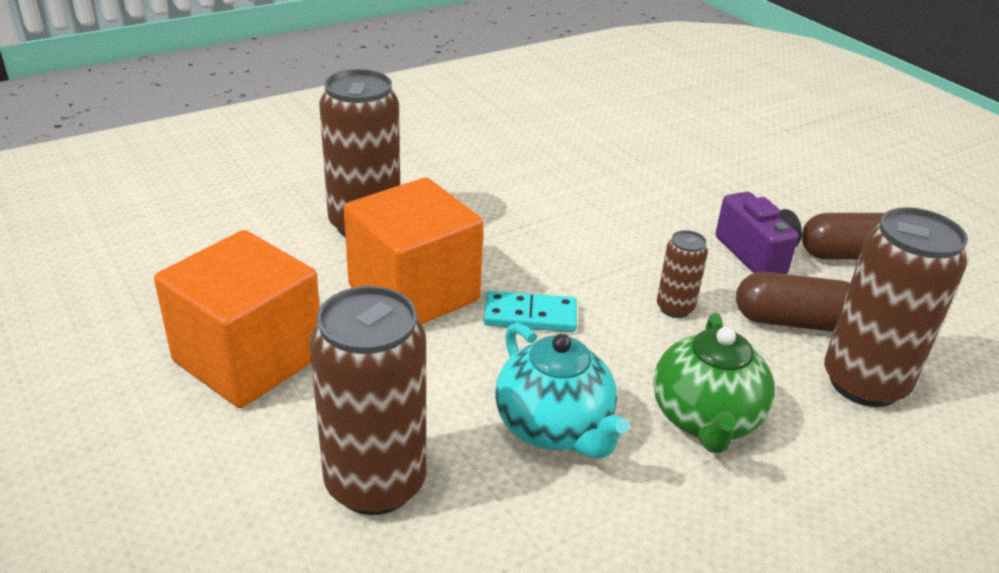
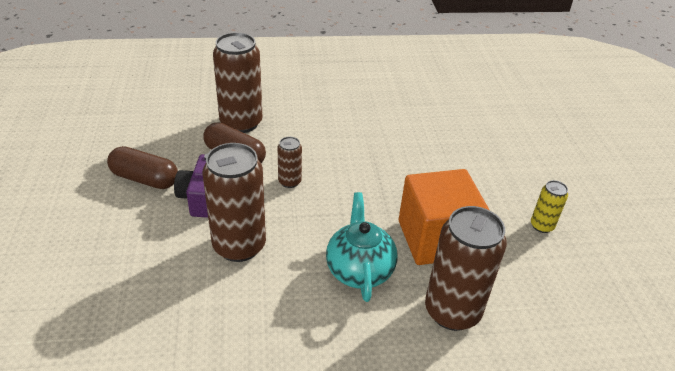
camera: 155 degrees left, 5 degrees up
(249, 358) = (541, 226): orange cube -> yellow can
(375, 483) = (485, 153): brown can -> brown can (239, 246)
(530, 315) = (374, 203): turquoise domino -> none
(554, 428) = (398, 149): turquoise teapot -> turquoise teapot (359, 270)
(706, 420) = (329, 132): green teapot -> none

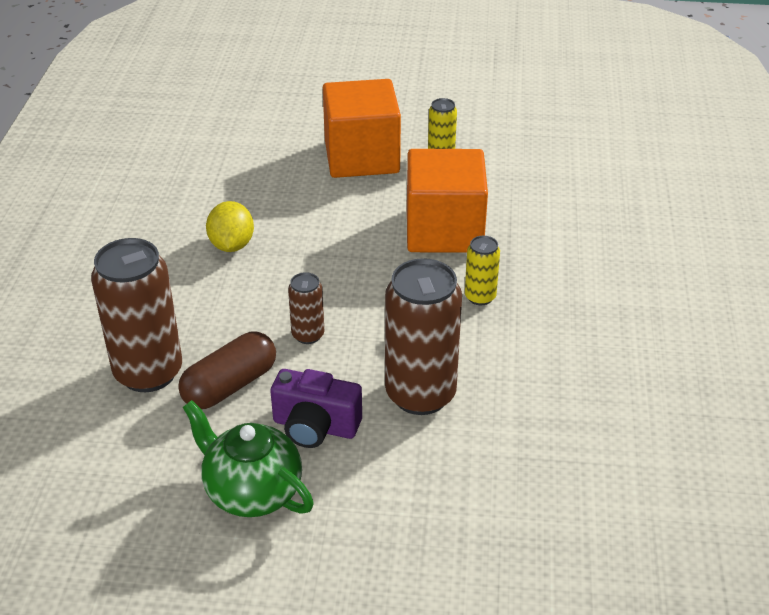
camera: 75 degrees left, 0 degrees up
(145, 179) = (251, 491): brown capsule -> green teapot
(359, 270) = (480, 297): turquoise teapot -> yellow can
(371, 134) = (232, 245): none -> yellow lemon
(452, 311) = (548, 242): brown can -> none
(508, 180) = (361, 157): none -> orange cube

